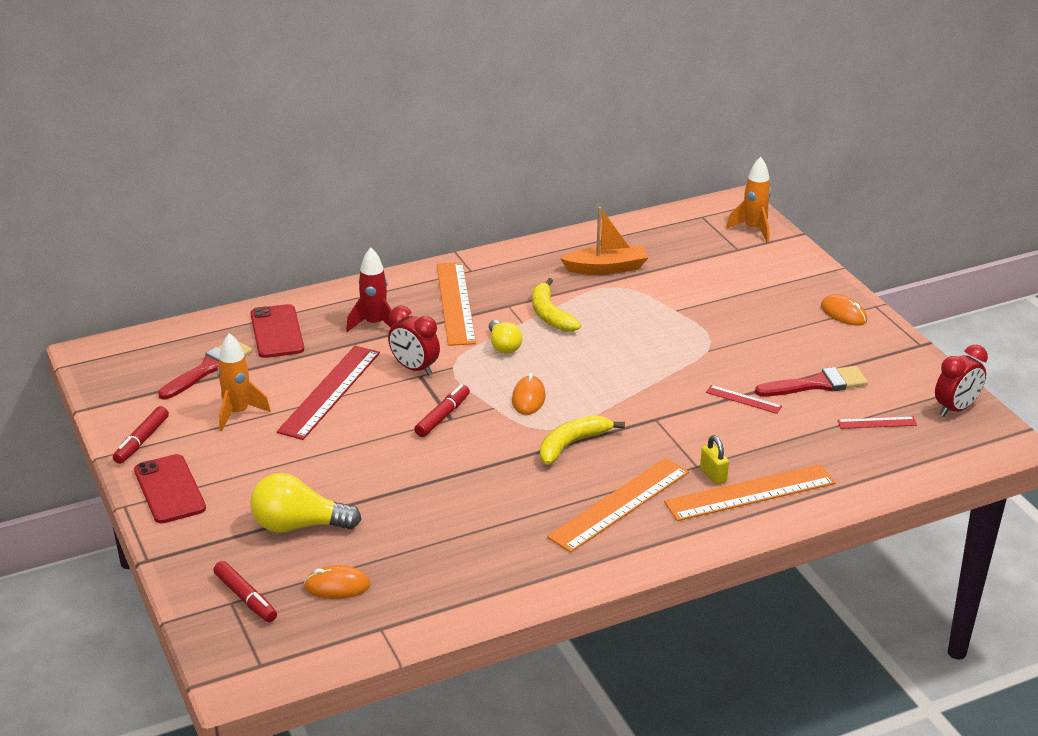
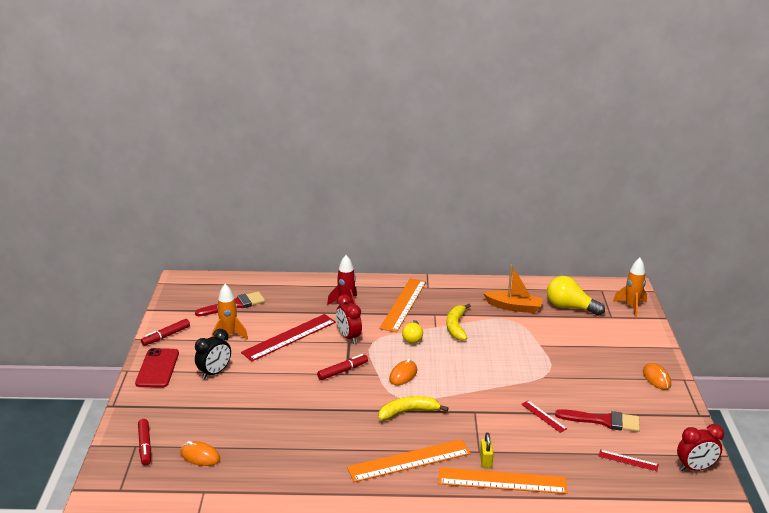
camera: 25 degrees right, 5 degrees down
(261, 471) = (214, 373): none -> black clock
(277, 332) = (288, 294): red phone -> none
(298, 525) = (208, 412): yellow light bulb -> yellow light bulb (570, 307)

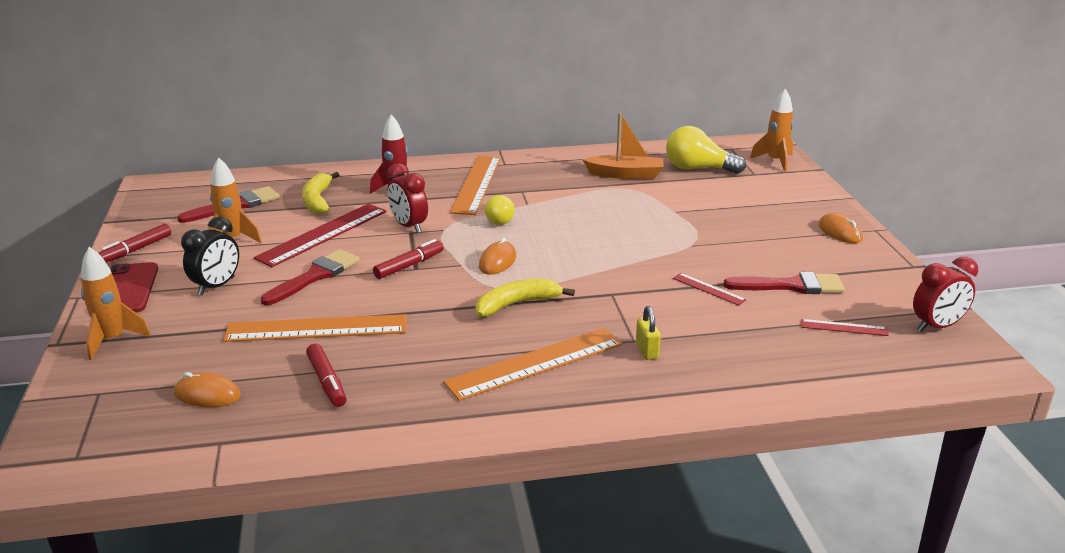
camera: 10 degrees left, 0 degrees up
(145, 446) = (114, 391): red marker -> red marker (327, 382)
(146, 407) = (113, 340): none -> orange rocket
(279, 372) = (315, 276): none -> red brush
(456, 326) = (555, 202): yellow banana -> yellow banana (318, 200)
(502, 481) = (679, 373): orange ruler -> orange ruler (317, 328)

